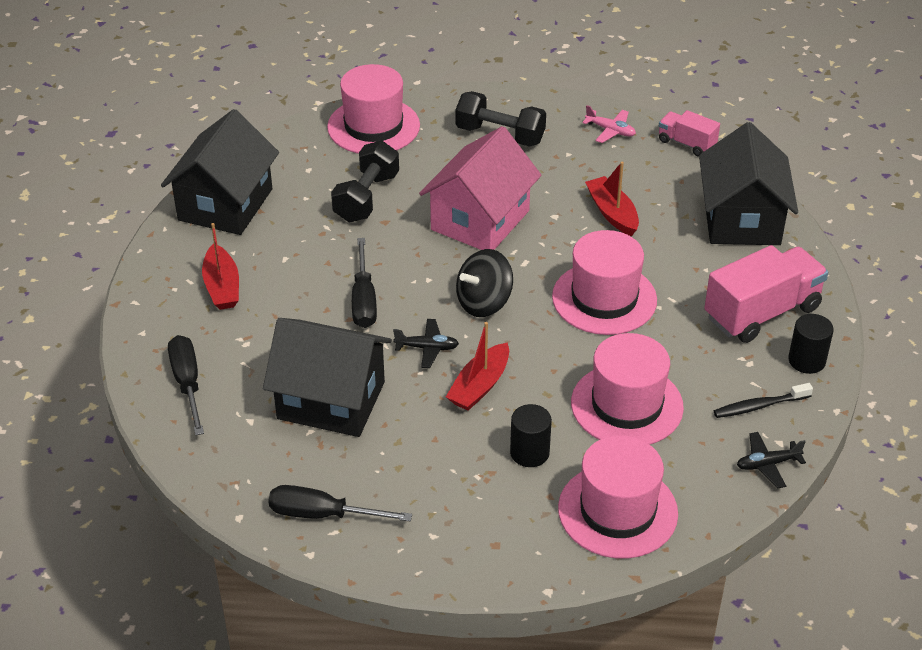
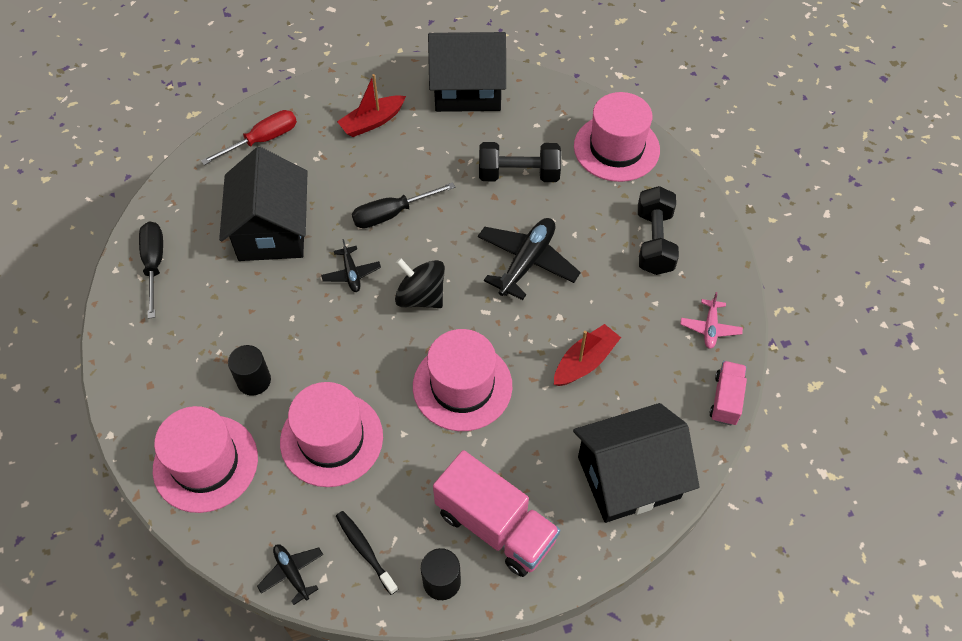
camera: 70 degrees right, 15 degrees up
(187, 383) = (262, 140): black screwdriver -> red screwdriver
(479, 386) = (319, 323): red boat -> none
(480, 220) = (527, 262): pink house -> black plane

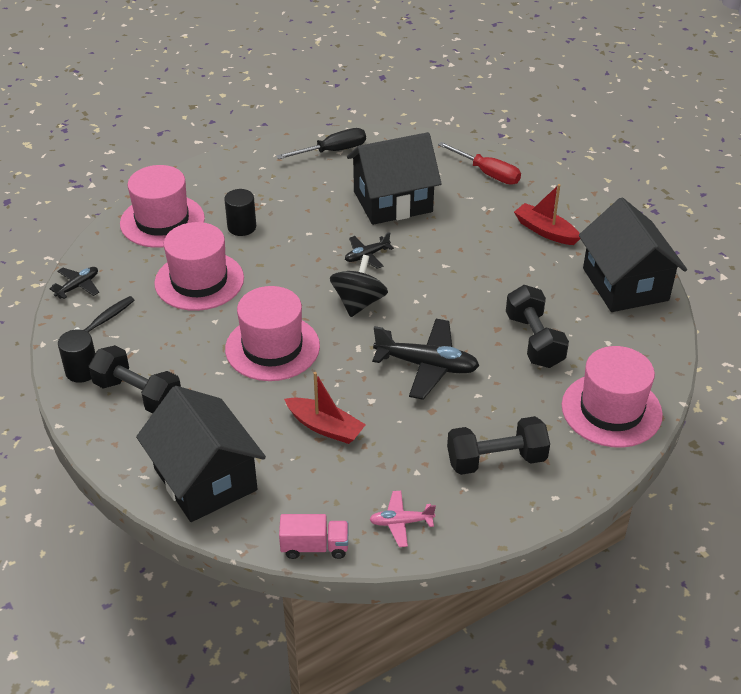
camera: 75 degrees right, 15 degrees down
(392, 214) = (443, 266): black screwdriver -> none
(495, 526) = (138, 395): pink truck -> black dumbbell

